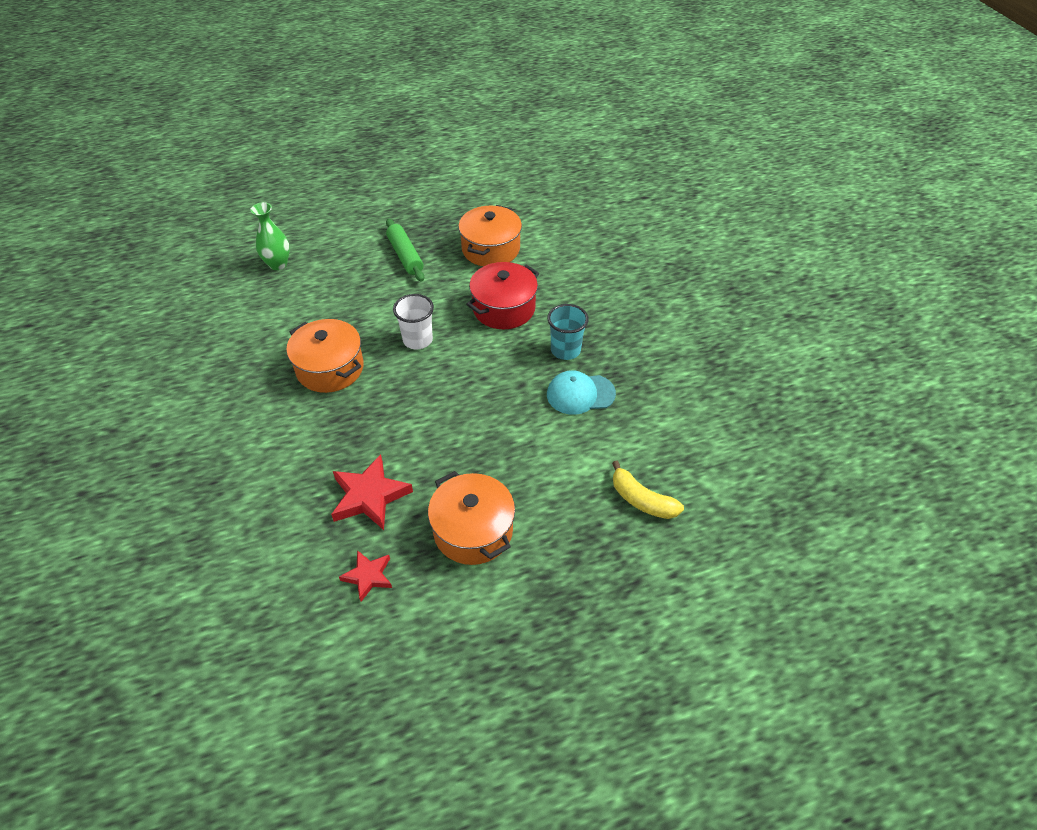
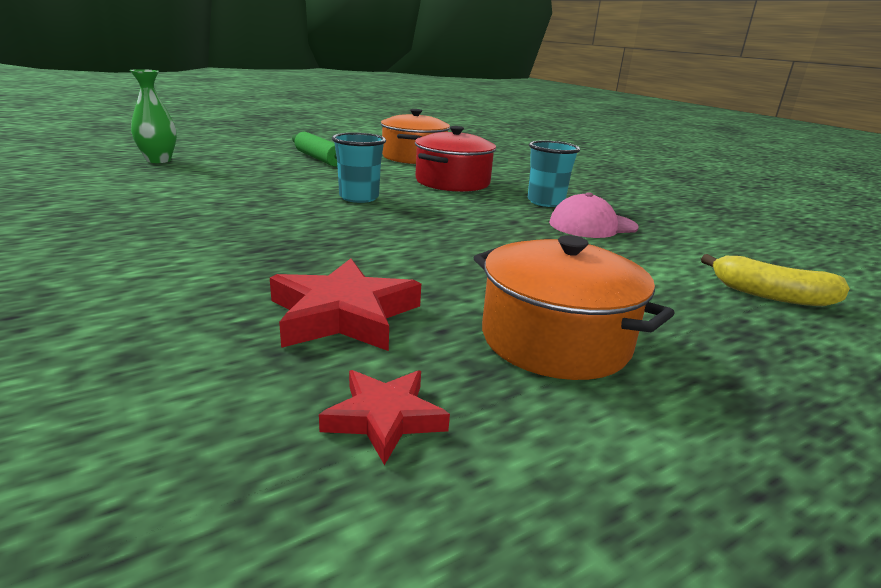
camera: 15 degrees left, 25 degrees down
(330, 368) = (240, 214): orange pot -> none
(417, 340) = (359, 197): white cup -> turquoise cup
(580, 394) = (592, 225): turquoise cap -> pink cap

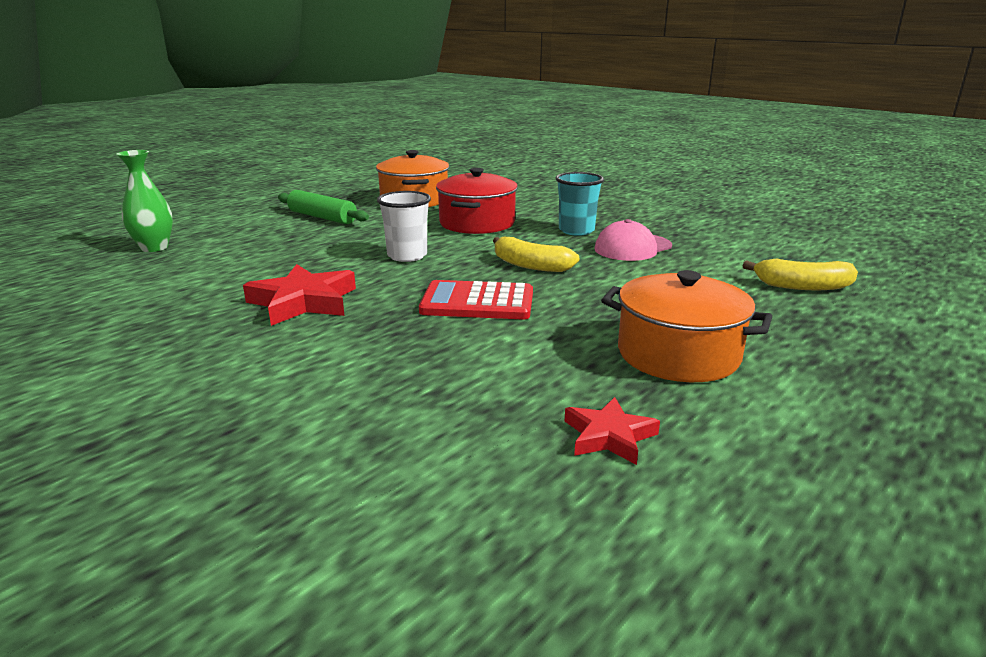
camera: 15 degrees left, 0 degrees up
(343, 314) = (505, 368): red star -> red star (303, 302)
(359, 197) = (407, 256): turquoise cup -> white cup
(382, 247) = (477, 302): none -> red calculator
(469, 224) = (530, 265): none -> yellow banana

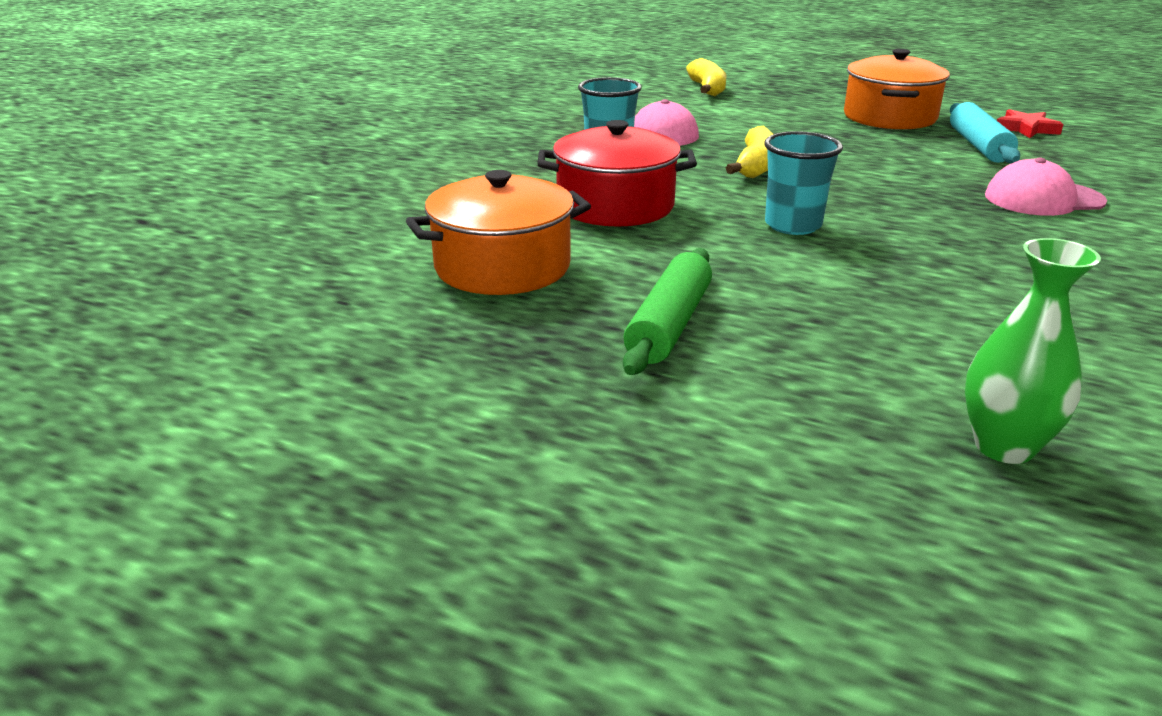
camera: 105 degrees left, 5 degrees up
(303, 302) = (1001, 250): red star -> none
(372, 352) = (1043, 199): none -> pink cap
(407, 256) = (793, 225): white cup -> turquoise cup
(477, 302) = (884, 176): red calculator -> none
(545, 374) = (978, 146): none -> turquoise rolling pin

